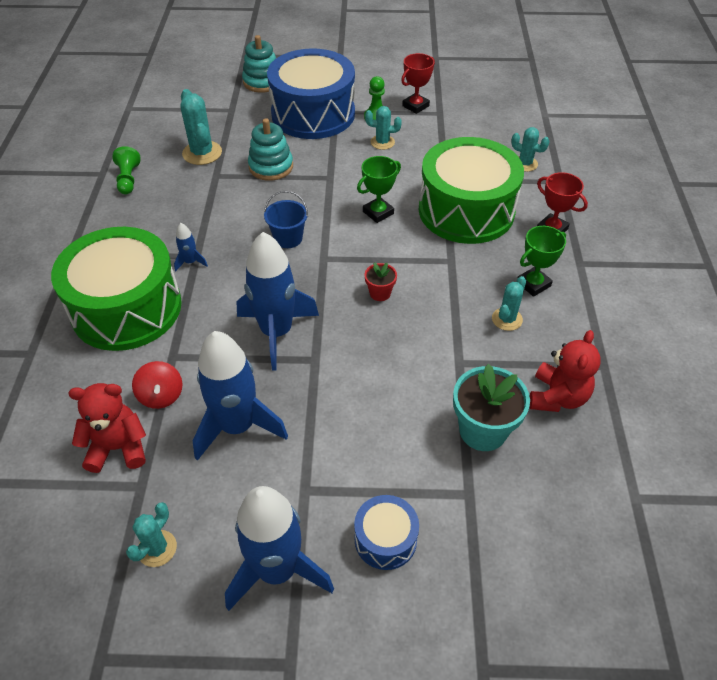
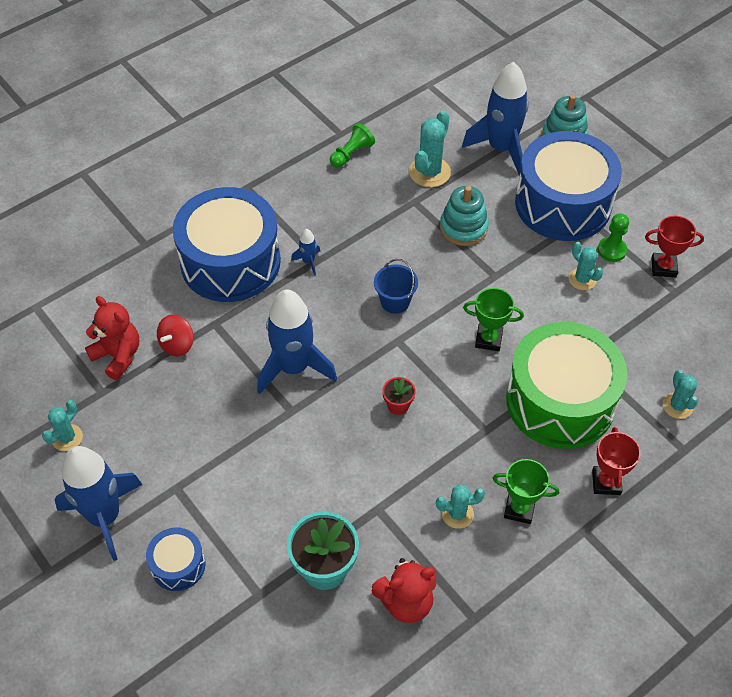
camera: 50 degrees right, 5 degrees up
(126, 308) = (230, 262): green drum -> blue drum
(157, 548) = (67, 438): turquoise cactus -> turquoise cactus turned 45 degrees counterclockwise
(237, 426) = (192, 408): blue rocket -> blue rocket (501, 148)

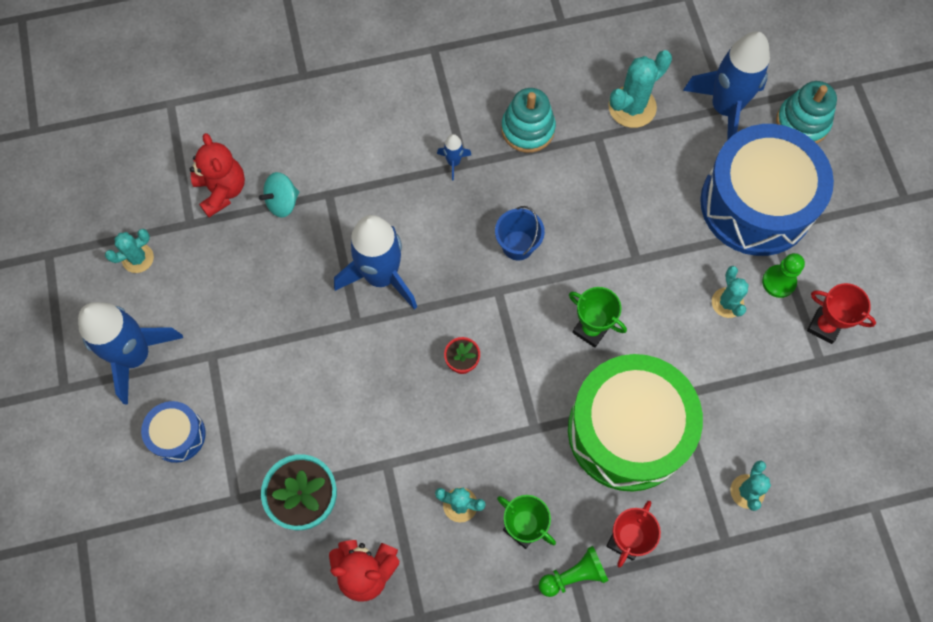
camera: 25 degrees right, 15 degrees up
(177, 345) = (282, 202): red spinning top -> turquoise spinning top
(230, 262) = (376, 130): blue drum -> none
(351, 154) = (561, 51): green pawn -> green pawn (574, 575)
(463, 228) = (633, 188): turquoise stacking toy -> turquoise stacking toy (528, 129)

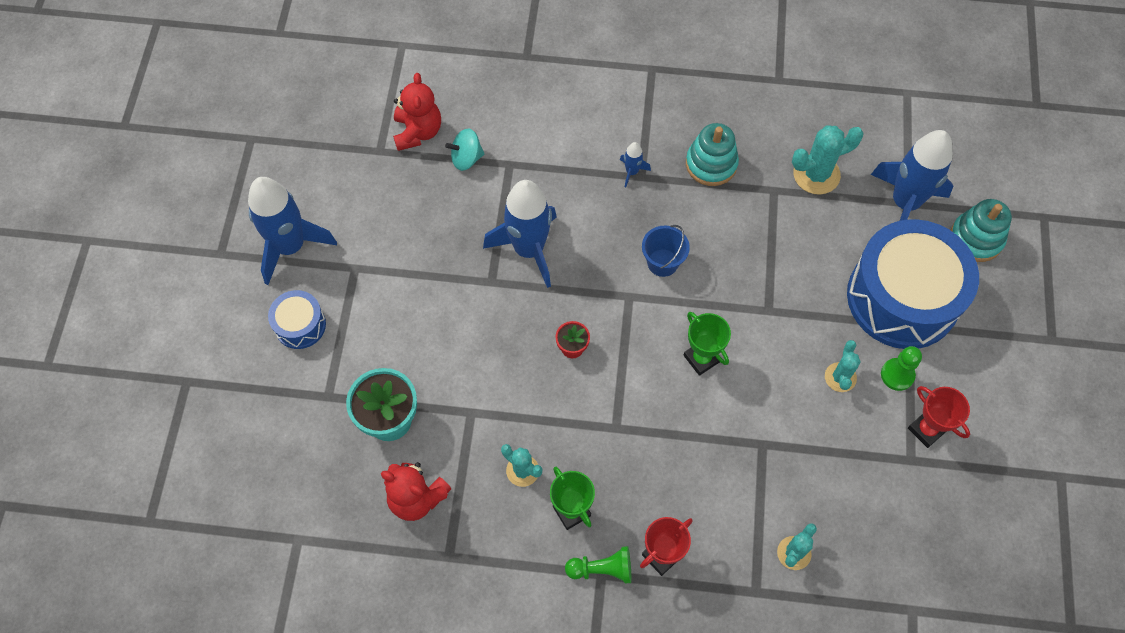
camera: 20 degrees right, 5 degrees down
(138, 258) = (324, 166): turquoise cactus -> none
(627, 431) = (701, 459): green drum -> none

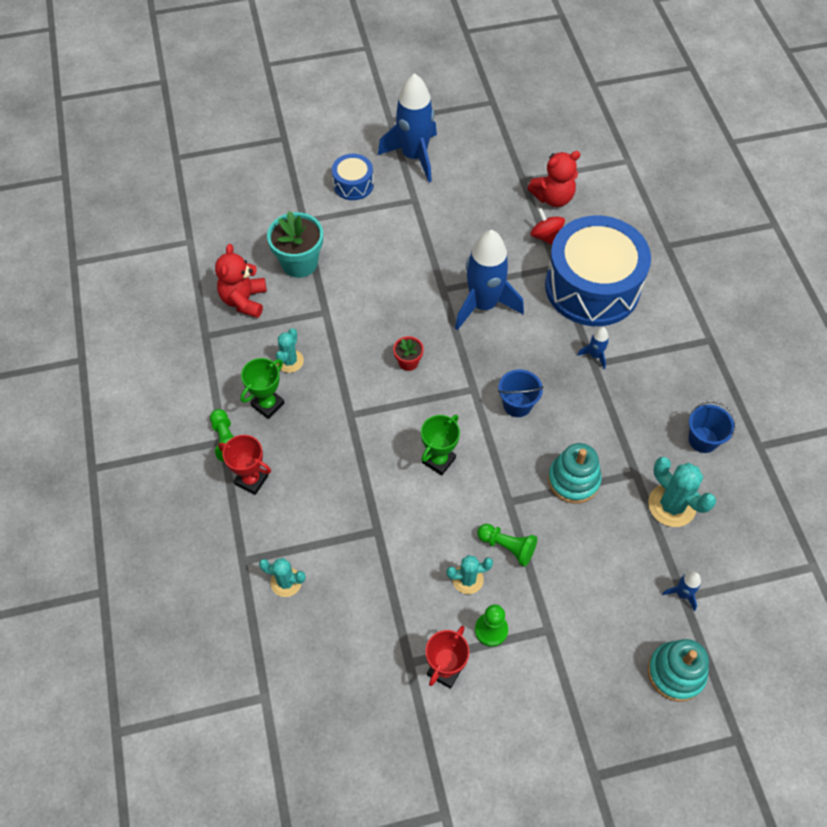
camera: 70 degrees right, 5 degrees down
(466, 158) = (546, 236): turquoise spinning top -> red spinning top
(711, 164) = (635, 414): turquoise stacking toy -> turquoise stacking toy (573, 480)
(757, 121) = (703, 440): none -> blue bucket
(817, 329) = (507, 547): none -> green pawn
(902, 298) = (575, 616): blue drum -> blue drum (592, 287)
(905, 203) = (682, 594): blue rocket -> blue rocket, size x0.42

